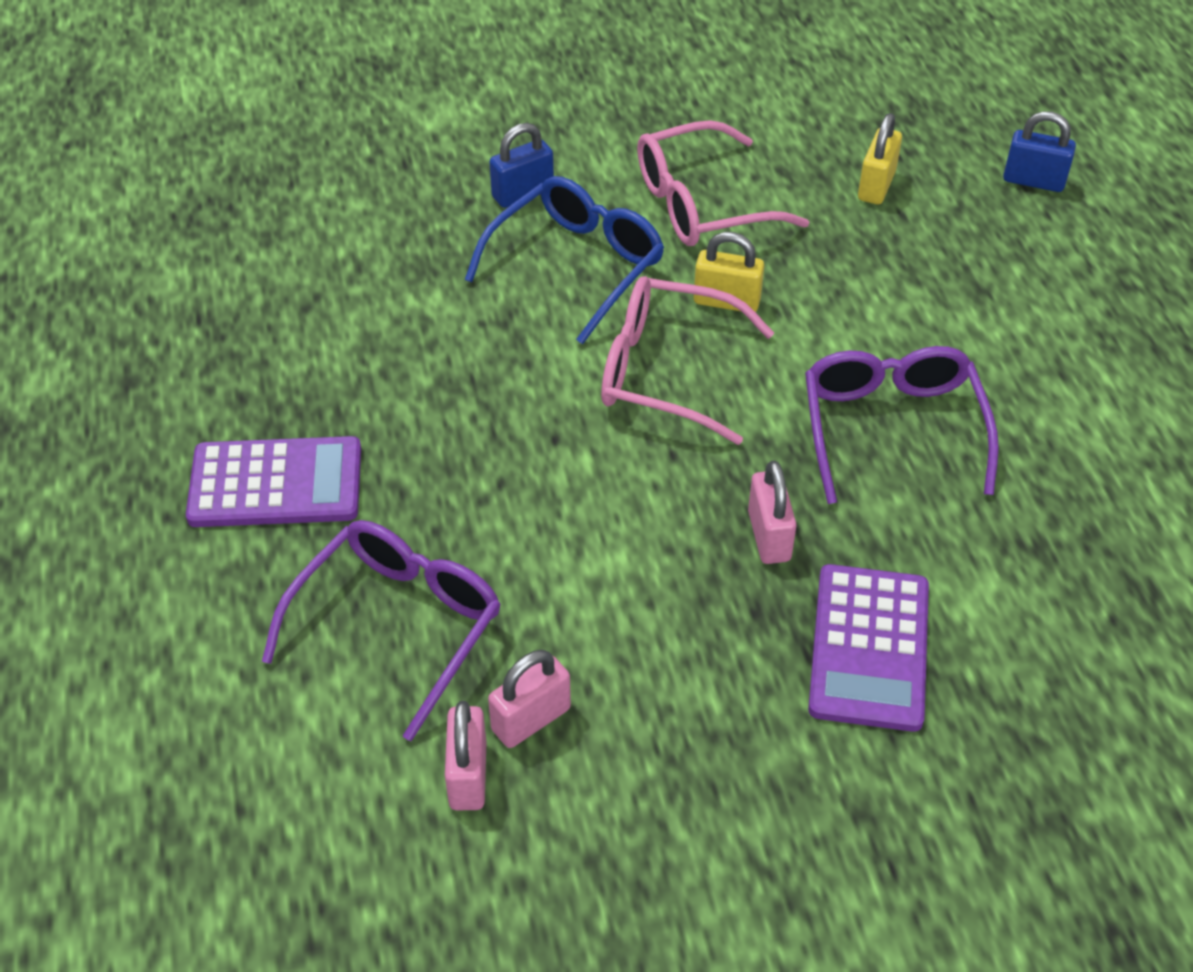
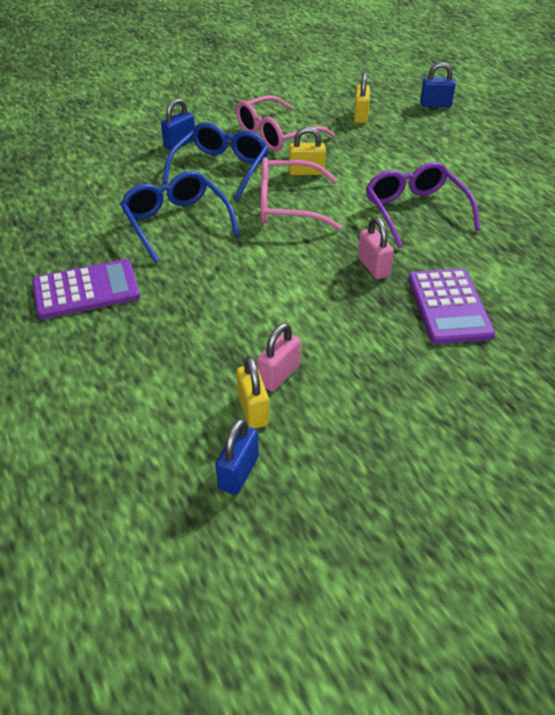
camera: 15 degrees left, 5 degrees down
(398, 625) = (183, 344): purple glasses -> none
(408, 882) = (238, 473): none -> blue padlock
(462, 372) = (176, 222): none -> blue glasses
(468, 775) = (253, 410): pink padlock -> yellow padlock

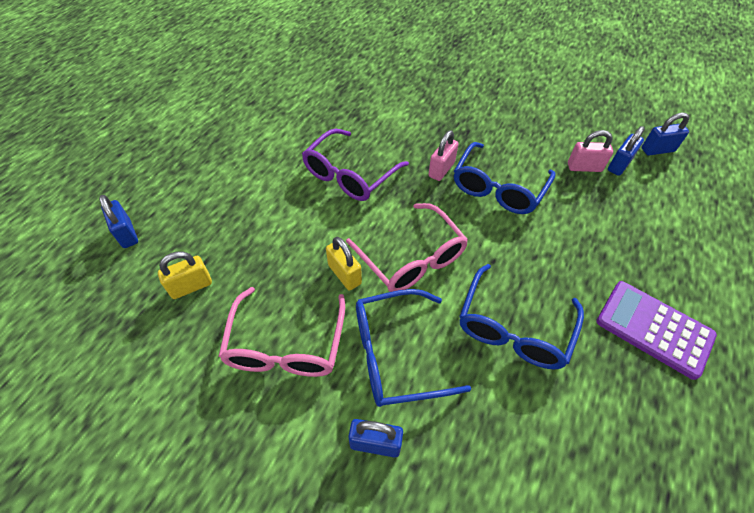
camera: 125 degrees left, 10 degrees up
(253, 410) = (619, 165): yellow padlock -> blue padlock
(276, 135) = (286, 345): pink glasses -> pink glasses turned 75 degrees clockwise
(313, 290) = (498, 188): none -> blue glasses
(449, 306) = (445, 122): purple calculator -> none

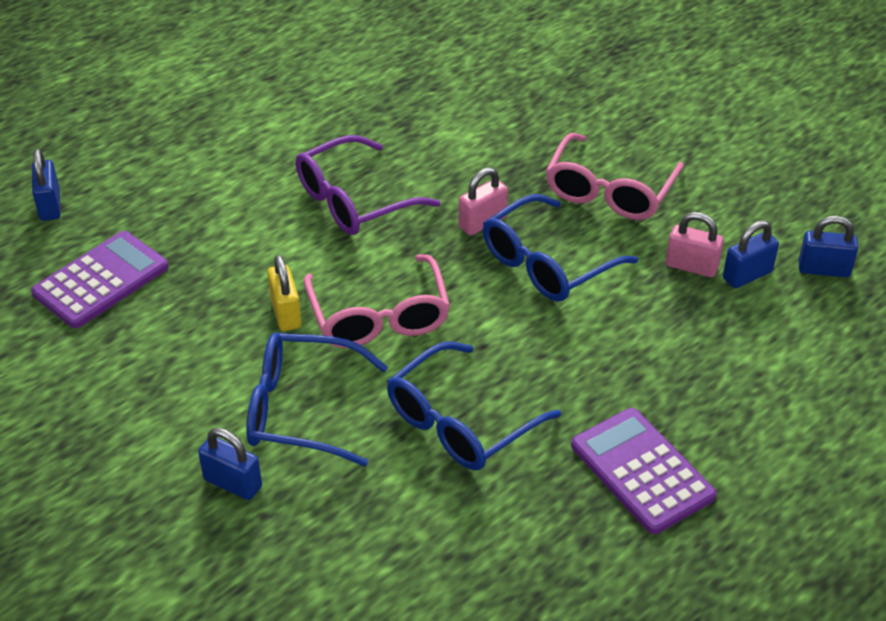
camera: 20 degrees right, 10 degrees down
(191, 286) = (101, 280): yellow padlock -> purple calculator
(286, 345) = (181, 367): pink glasses -> pink glasses (609, 191)

